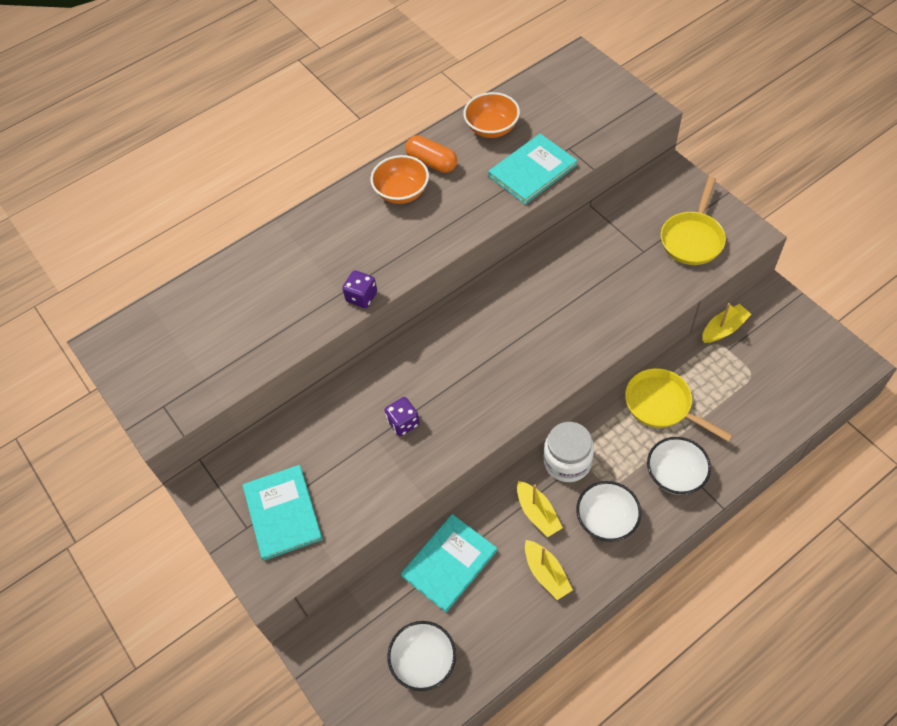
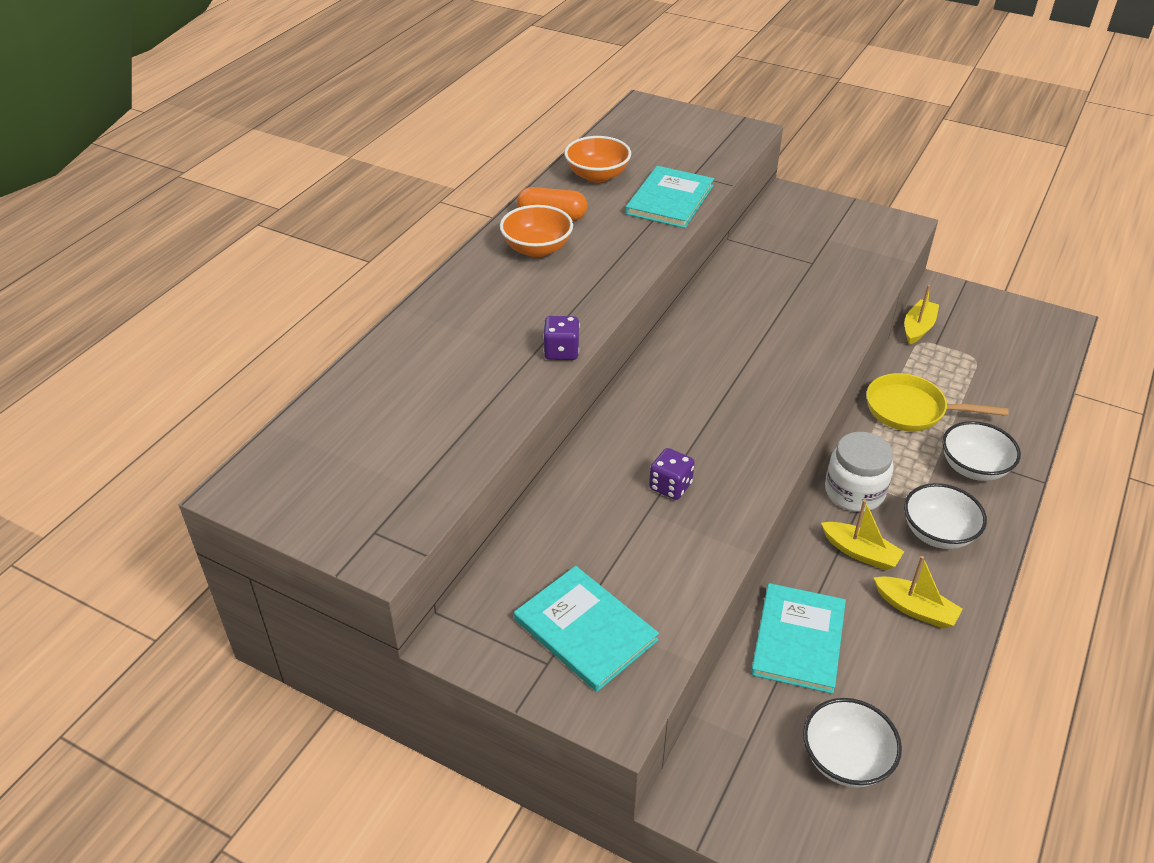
camera: 30 degrees left, 15 degrees down
(692, 238) = (851, 241): yellow pan -> none

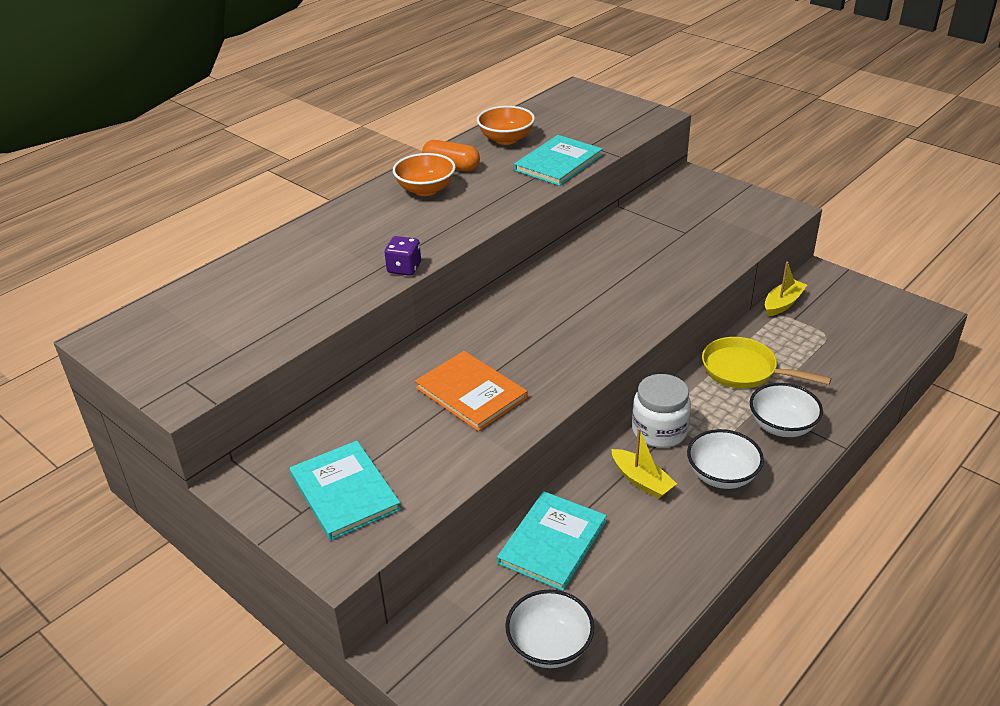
camera: 15 degrees right, 5 degrees down
(670, 486) = (471, 393): purple dice -> orange book
(915, 609) = (671, 535): yellow boat -> none

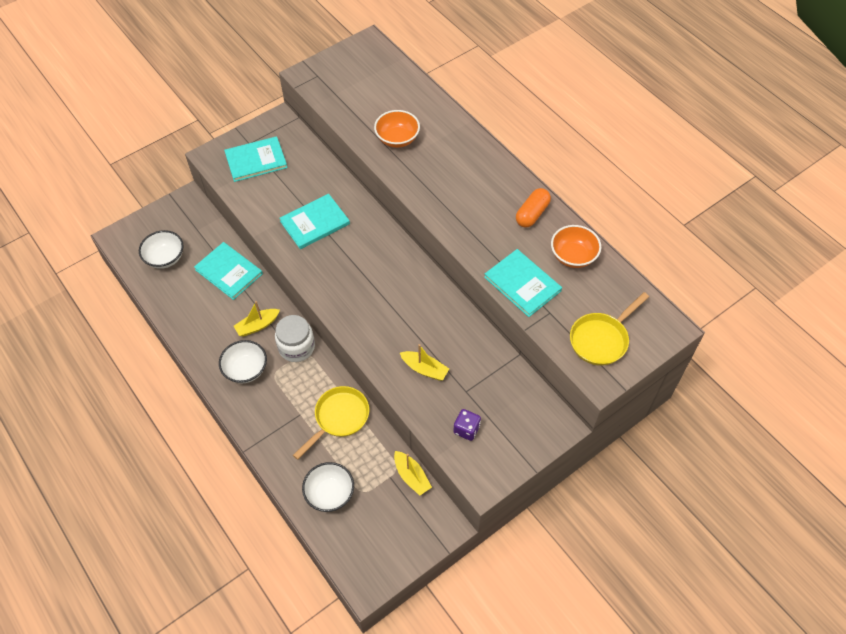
camera: 100 degrees right, 20 degrees up
(404, 268) = (396, 173): purple dice -> purple dice (466, 429)
(425, 190) = (499, 194): orange bowl -> orange bowl (397, 139)
(471, 393) = (315, 223): orange book -> turquoise book
(608, 118) = (601, 339): none -> yellow pan
(672, 262) = (424, 369): none -> yellow boat
(782, 426) = (276, 420): white bowl -> white bowl (330, 493)

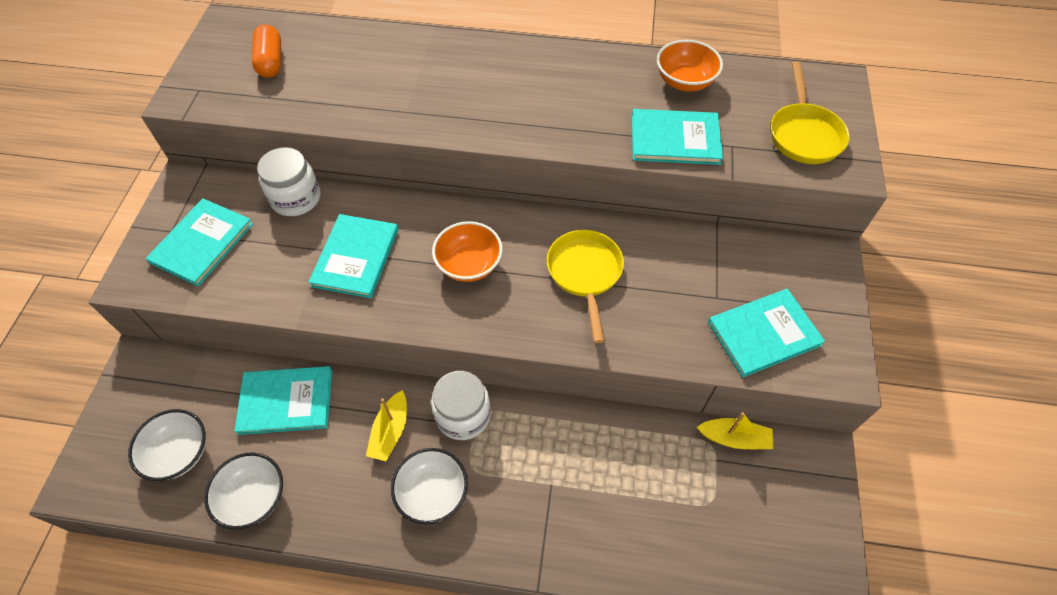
camera: 45 degrees left, 0 degrees up
(320, 169) = (296, 198): none -> white jar
(330, 493) = (682, 539): white bowl -> white bowl (254, 498)
(339, 418) = (596, 449): yellow pan -> yellow pan (585, 274)
(397, 139) = (375, 93): orange bowl -> orange bowl (469, 265)
(424, 369) = (653, 310): yellow boat -> none
(466, 429) = (764, 334): purple dice -> turquoise book
(532, 214) = (600, 71): orange capsule -> orange capsule (271, 61)

